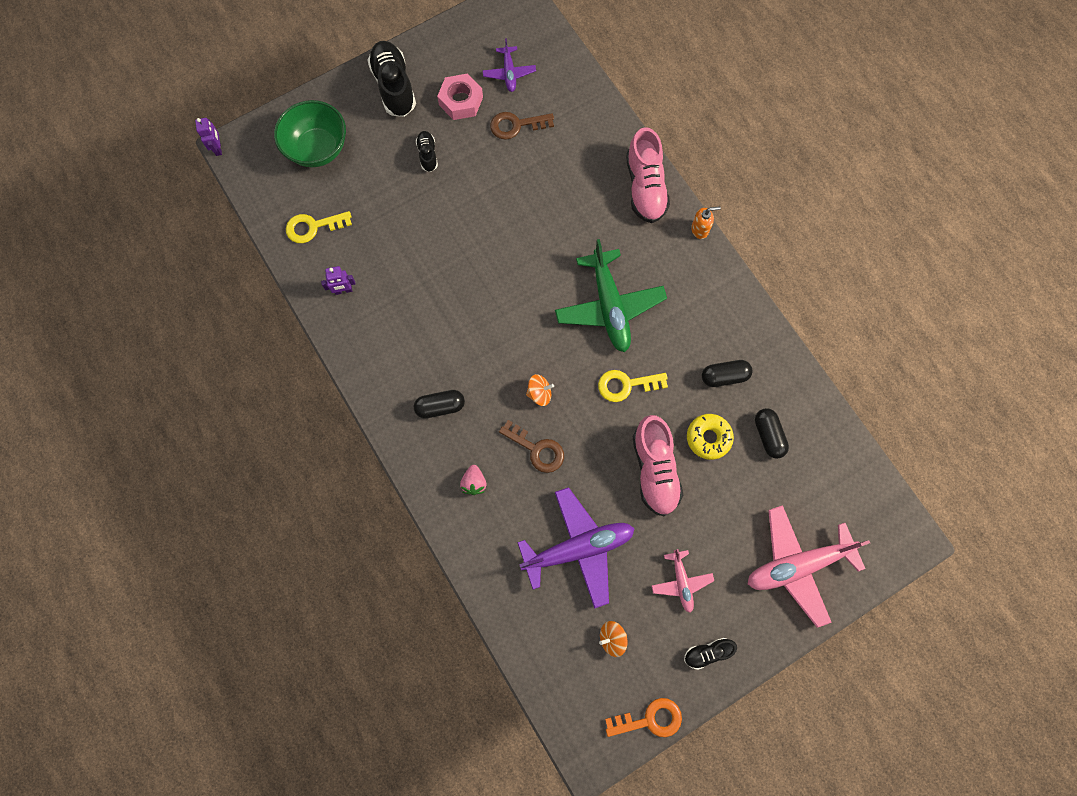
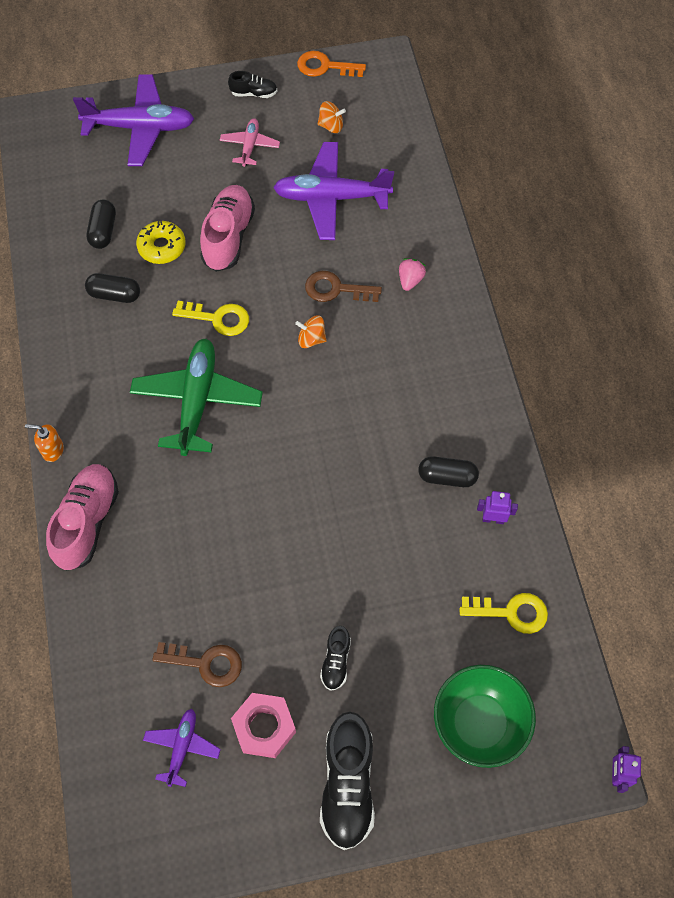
camera: 160 degrees left, 10 degrees down
(440, 406) = (420, 359): black capsule -> black capsule (447, 477)
(537, 449) = (335, 289): brown key -> brown key turned 45 degrees counterclockwise
(797, 565) = (140, 127): pink plane -> purple plane

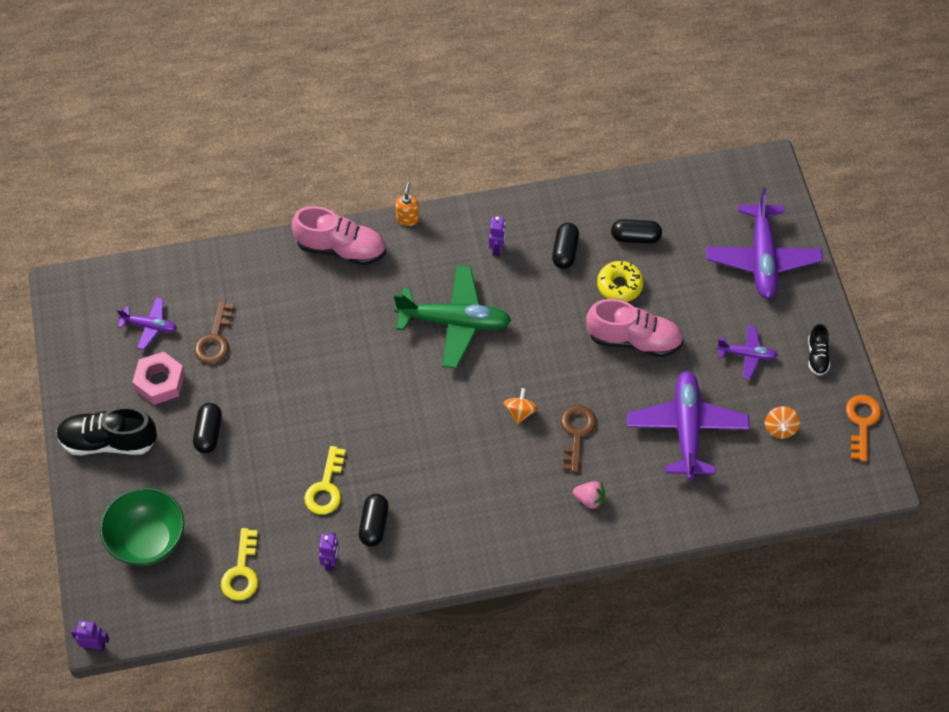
camera: 90 degrees right, 5 degrees down
(104, 359) = (497, 248): none -> purple robot
(218, 318) = (541, 335): yellow key -> yellow key (326, 488)
(250, 146) = (747, 355): pink plane -> purple plane
(336, 661) = (209, 433): black shoe -> black capsule

